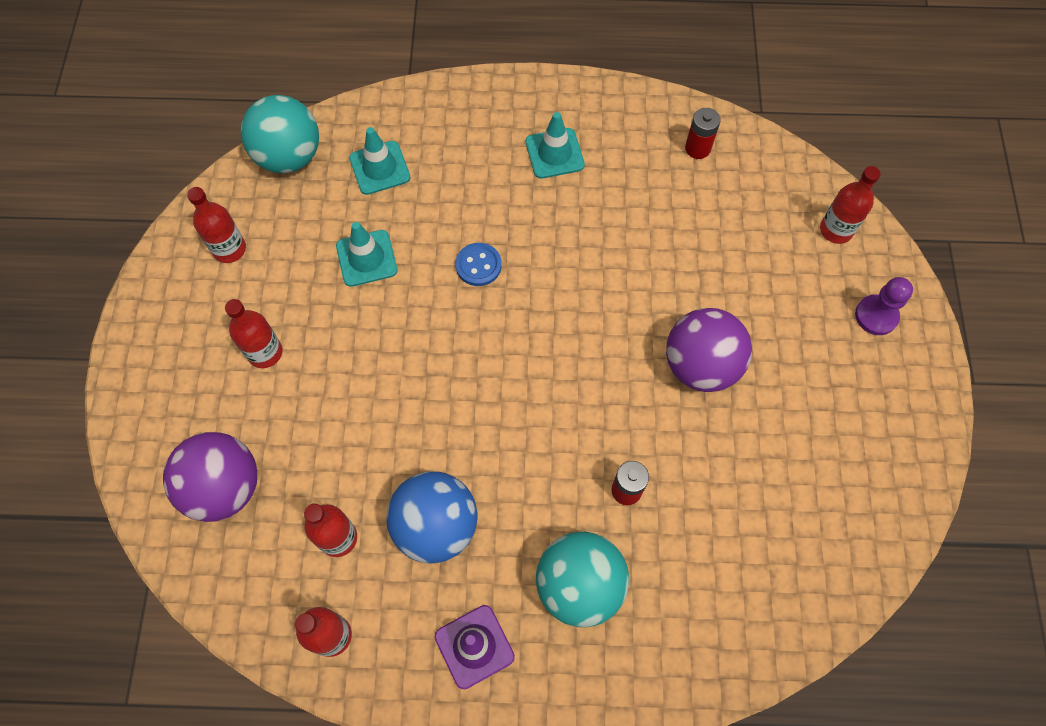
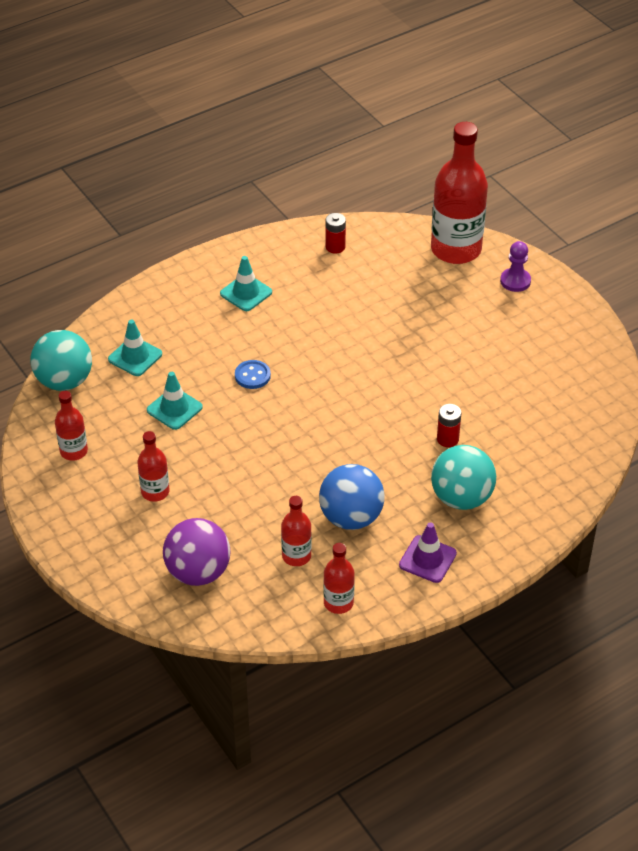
camera: 35 degrees left, 20 degrees down
(701, 365) = (436, 356): purple ball -> none
(836, 230) = (456, 249): red bottle -> red bottle, size x2.05

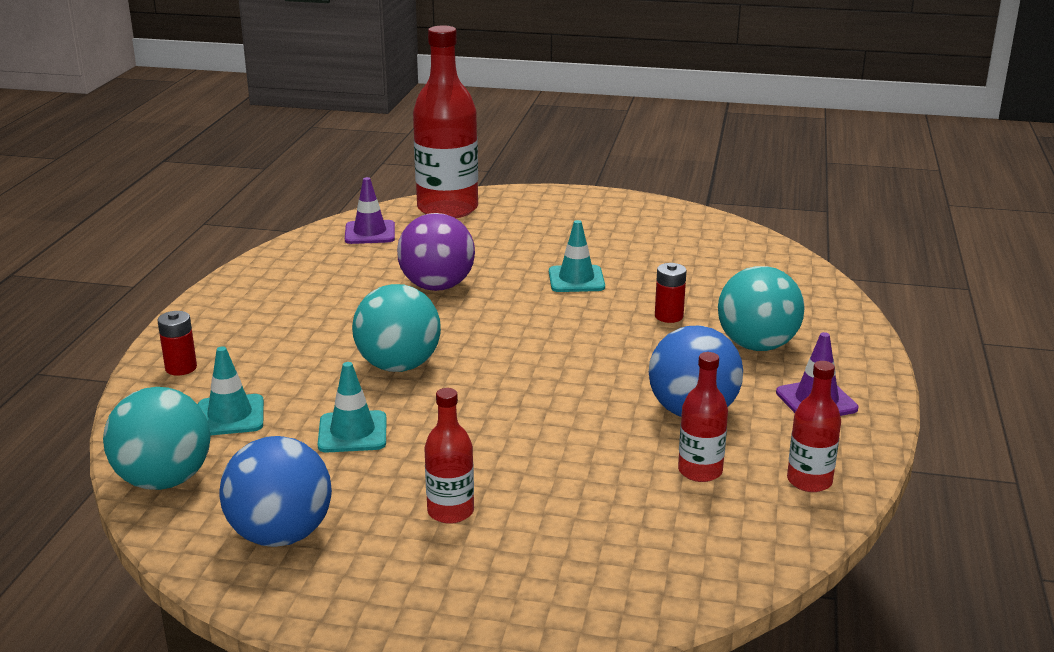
camera: 45 degrees left, 20 degrees down
(74, 451) = (281, 535): red bottle -> blue ball
(198, 572) = (626, 549): purple ball -> purple ball (437, 286)
(246, 293) = (285, 314): turquoise traffic cone -> turquoise traffic cone (576, 279)
(252, 376) = (398, 366): blue button -> turquoise ball
(335, 247) = (328, 250): red battery -> red battery (181, 368)
(378, 245) = (370, 233): none -> purple traffic cone
(515, 281) = (534, 206): purple pawn -> none

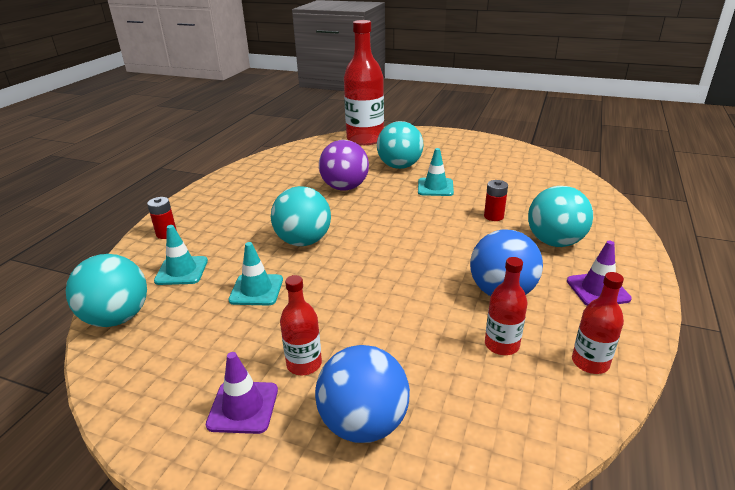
camera: 10 degrees right, 5 degrees up
(281, 535) = (175, 373): blue ball -> blue ball (364, 423)
(370, 233) = (314, 152): purple traffic cone -> purple traffic cone (243, 407)
(514, 250) = (399, 166): none -> turquoise ball

